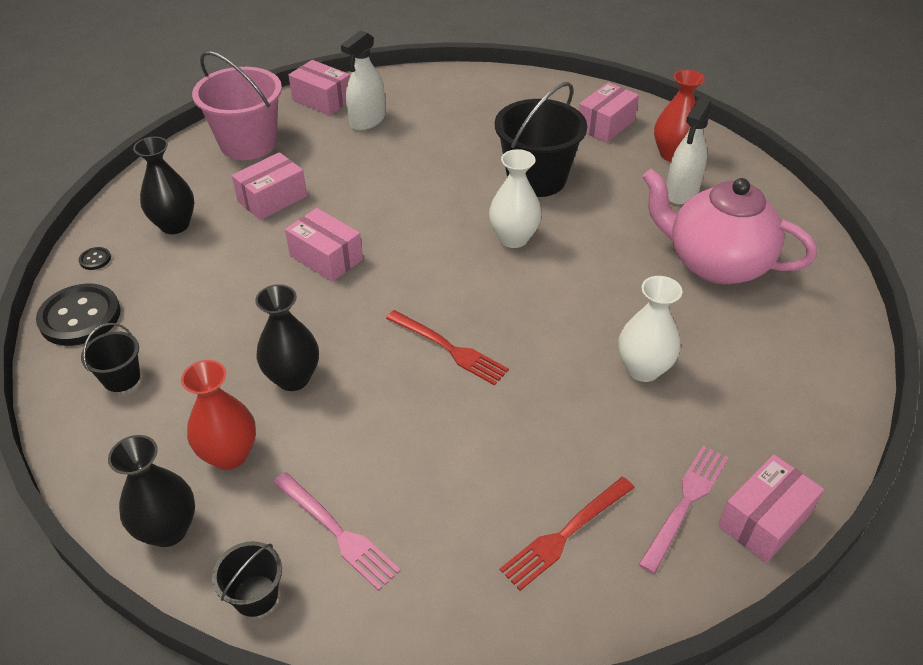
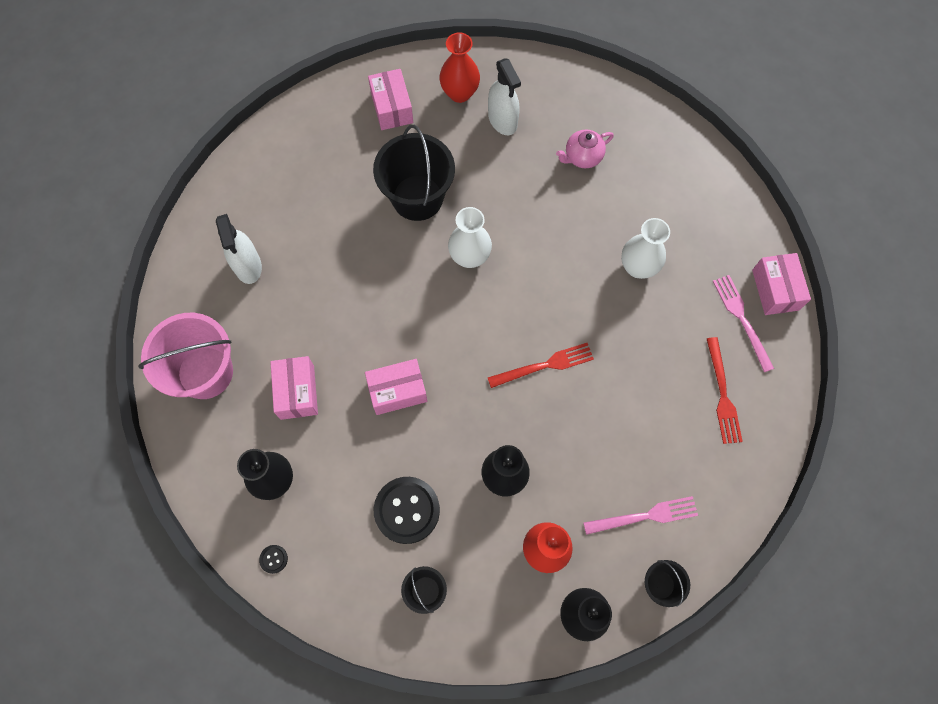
camera: 55 degrees left, 25 degrees up
(80, 317) = (337, 596): black button -> black button (407, 510)
(322, 100) = (187, 282): pink box -> none
(715, 263) = (582, 157): pink teapot -> pink teapot, size x0.48

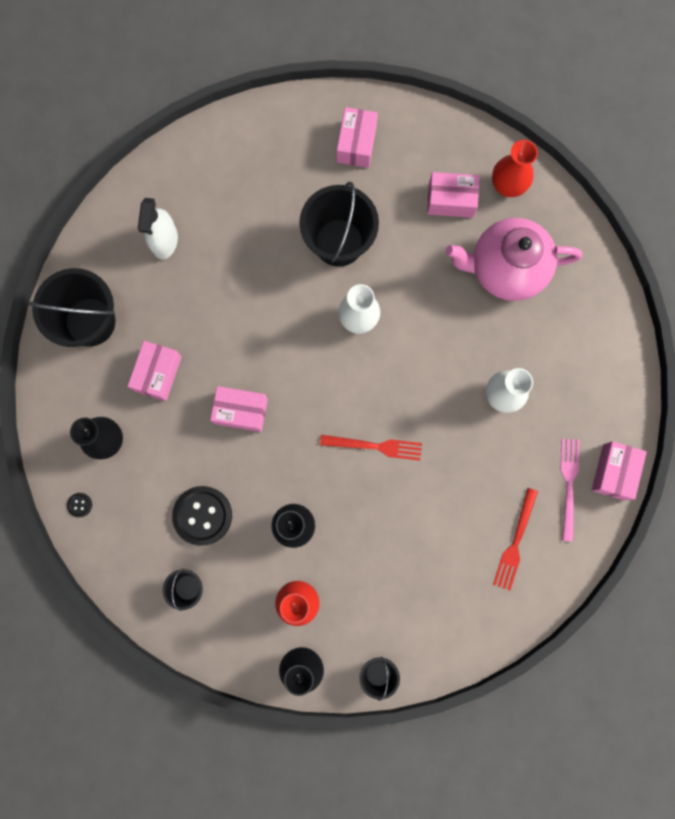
camera: 25 degrees right, 10 degrees up
(205, 372) = (90, 322): pink bucket -> black bucket
(460, 93) = (425, 156): red vase -> red vase (507, 186)
(502, 120) = (451, 200): white spray bottle -> pink box
(582, 157) = (505, 269): pink teapot -> pink teapot, size x2.06
(645, 516) = (395, 613): pink fork -> none

